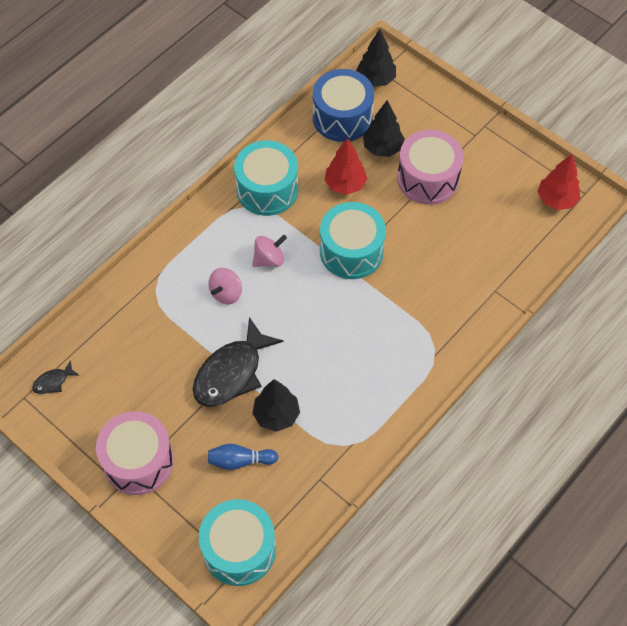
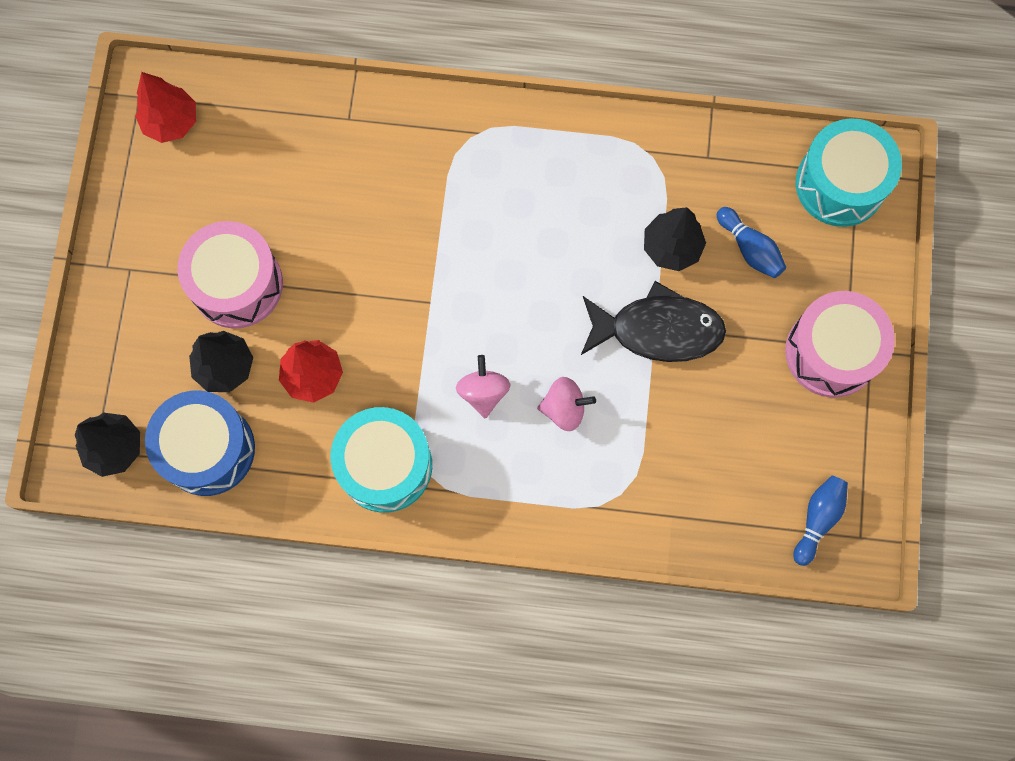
camera: 125 degrees left, 15 degrees up
(53, 382) = (817, 519): black fish -> blue bowling pin
(269, 259) = (483, 392): pink spinning top -> pink spinning top turned 60 degrees clockwise
(351, 251) = (405, 305): turquoise drum -> none

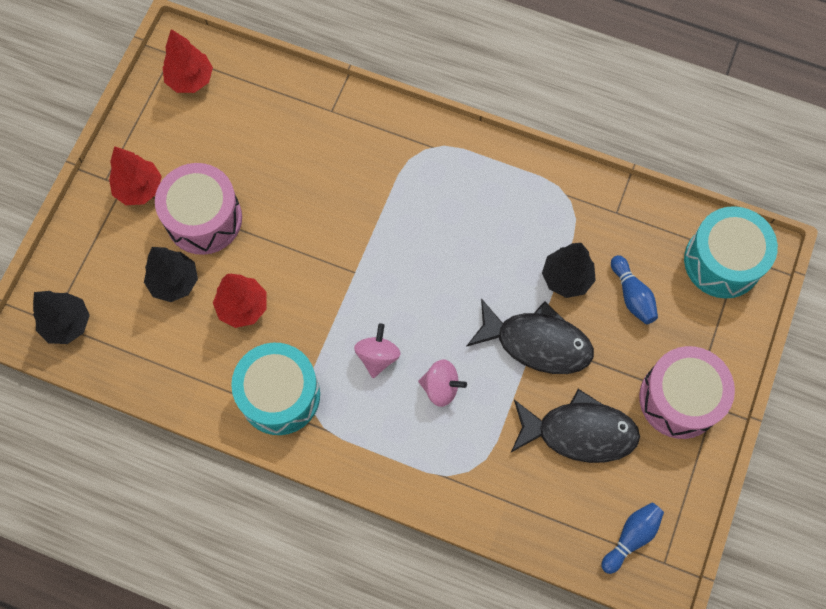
camera: 15 degrees right, 5 degrees down
(150, 268) = (139, 189): none -> red tree
(208, 449) = (140, 344): blue drum -> none
(731, 418) = (579, 432): none -> black fish

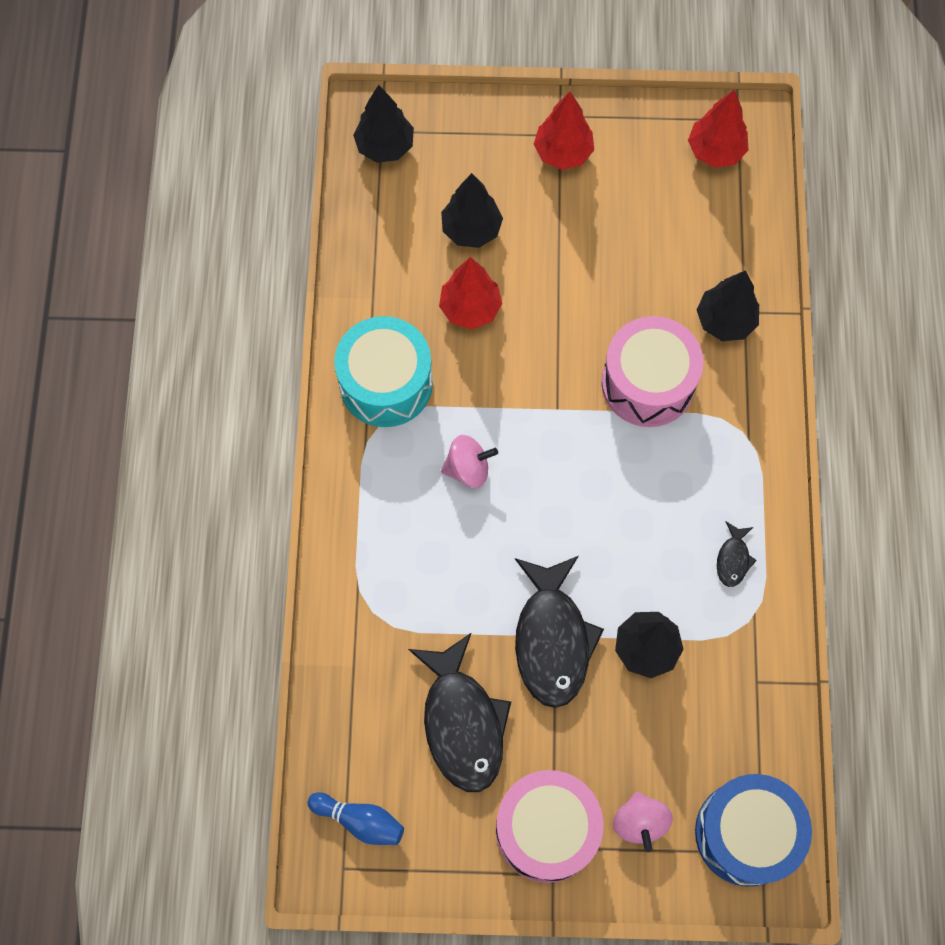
camera: 70 degrees right, 0 degrees up
(204, 218) = (555, 230): pink drum -> pink drum (648, 383)
(333, 127) = (725, 321): none -> black tree
(441, 387) = (458, 549): pink spinning top -> pink spinning top (639, 822)
(520, 193) = (733, 559): none -> black fish
(632, 295) = (656, 733): blue bowling pin -> none
(722, 261) = (746, 833): turquoise drum -> blue drum

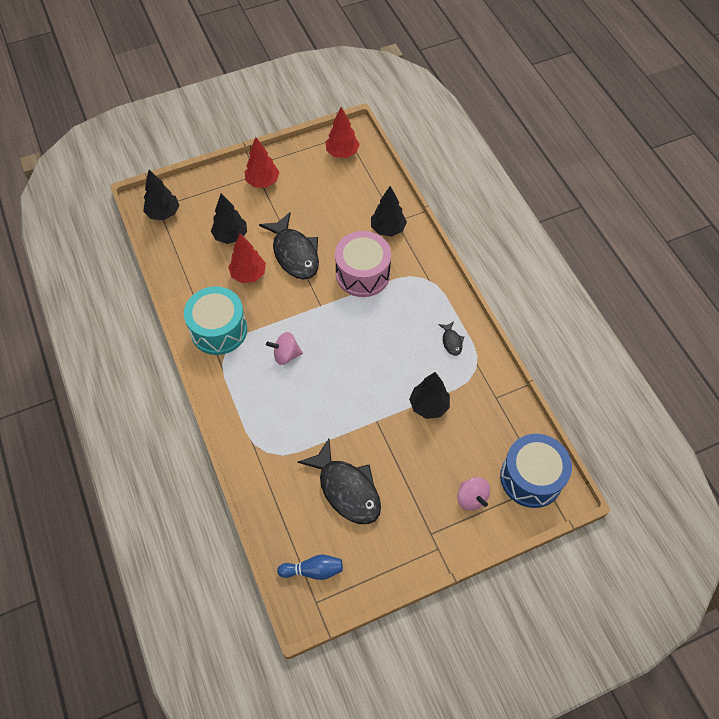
camera: 25 degrees left, 10 degrees down
(468, 468) = (286, 355): pink spinning top -> pink spinning top turned 150 degrees counterclockwise
(546, 829) = (422, 526): pink drum -> none
(552, 639) = (375, 423): black fish -> black fish (294, 253)

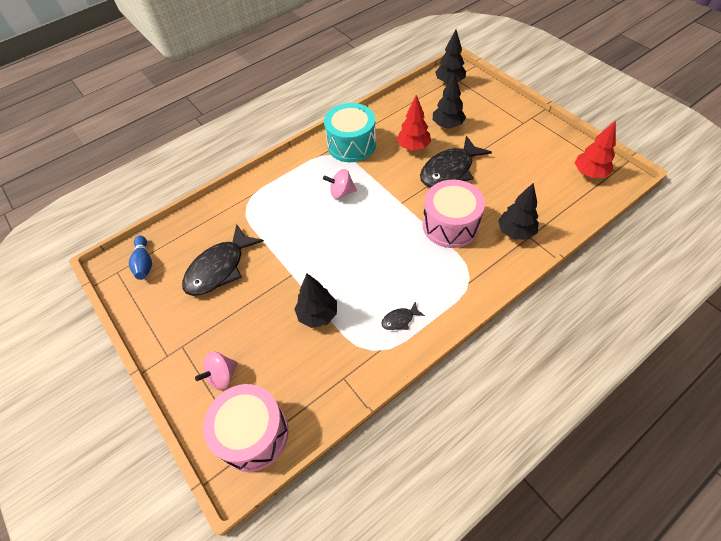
camera: 80 degrees right, 5 degrees down
(263, 182) = (517, 128): red tree -> none
(286, 355) = (341, 192): pink spinning top -> pink spinning top turned 75 degrees counterclockwise
(531, 477) = (253, 434): blue drum -> pink drum

